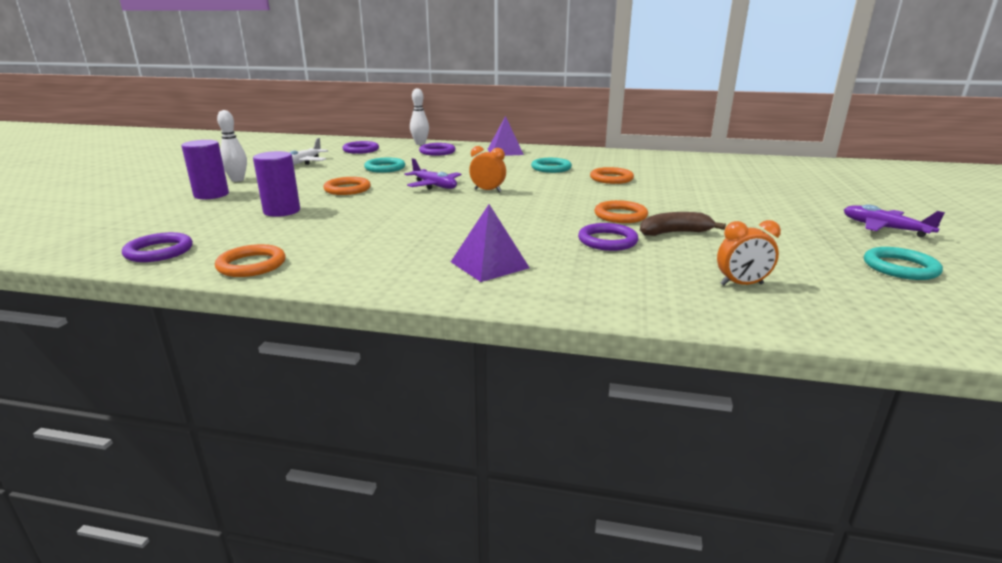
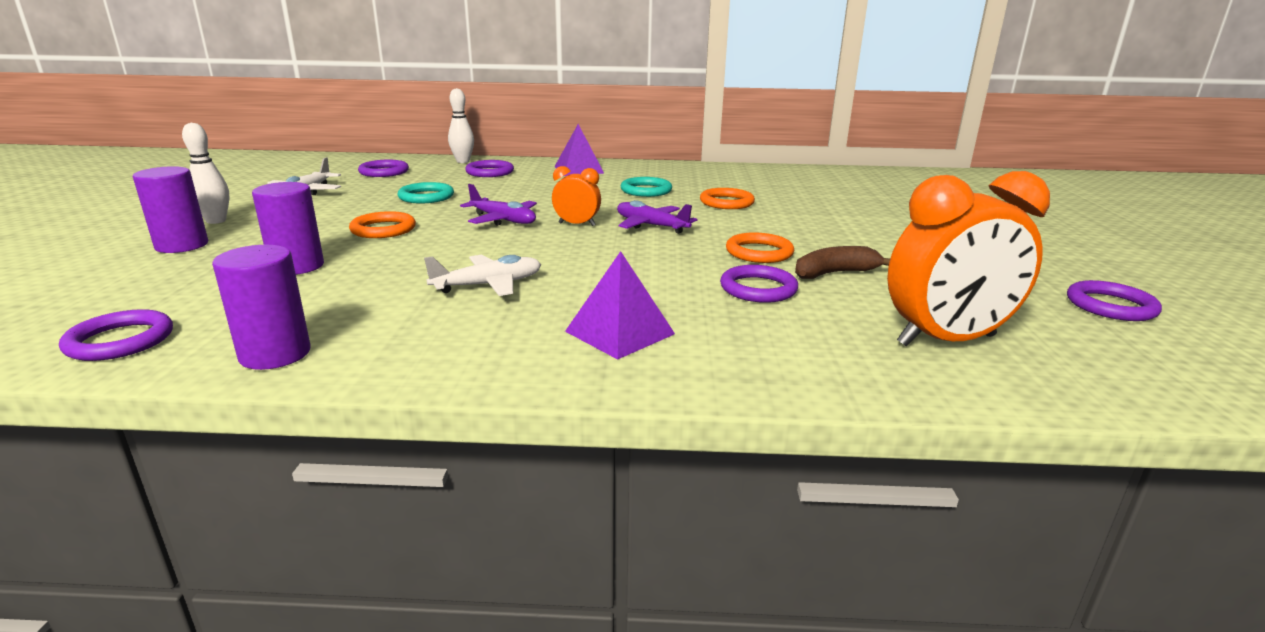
camera: 10 degrees left, 0 degrees up
(251, 265) = (275, 354): orange ring -> purple cylinder
(408, 229) = (488, 285): none -> white plane
(741, 284) = (946, 340): orange clock -> orange clock, size x1.98
(884, 228) = (1067, 255): purple plane -> purple plane (651, 226)
(900, 267) = (1110, 306): turquoise ring -> purple ring

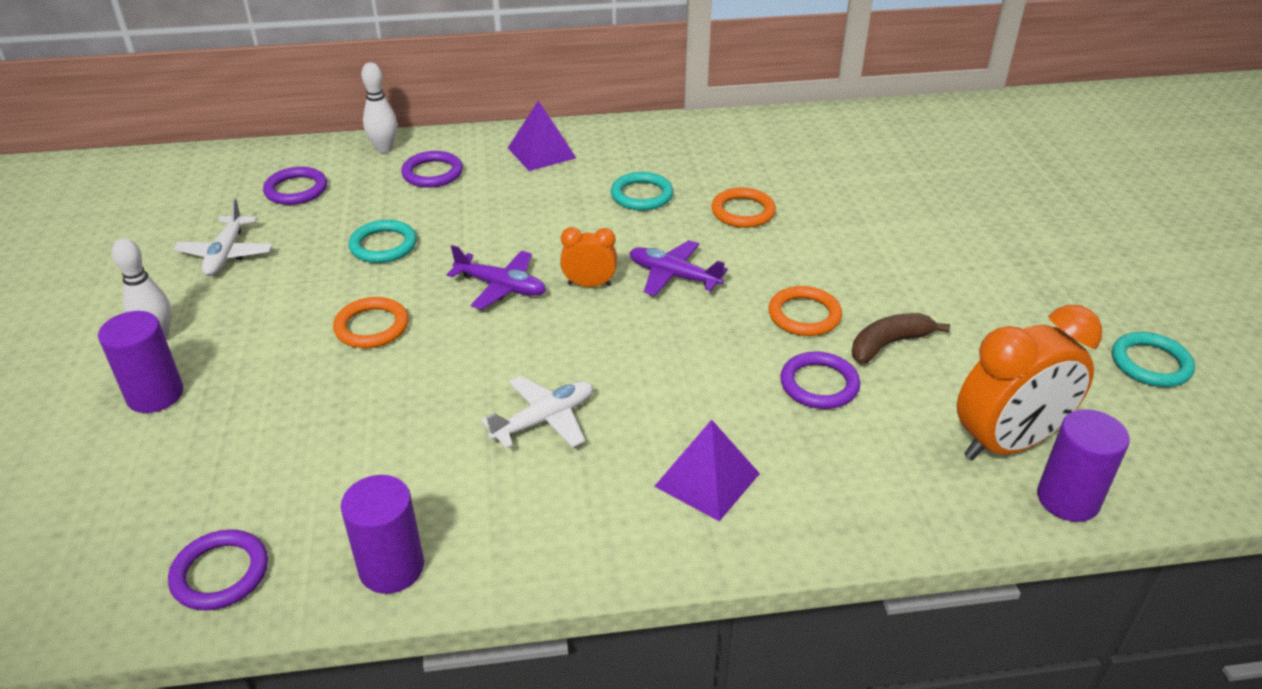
camera: 10 degrees left, 15 degrees up
(297, 266) = (318, 416): purple cylinder -> purple cylinder (1068, 499)
(1110, 306) = (1150, 363): purple ring -> turquoise ring

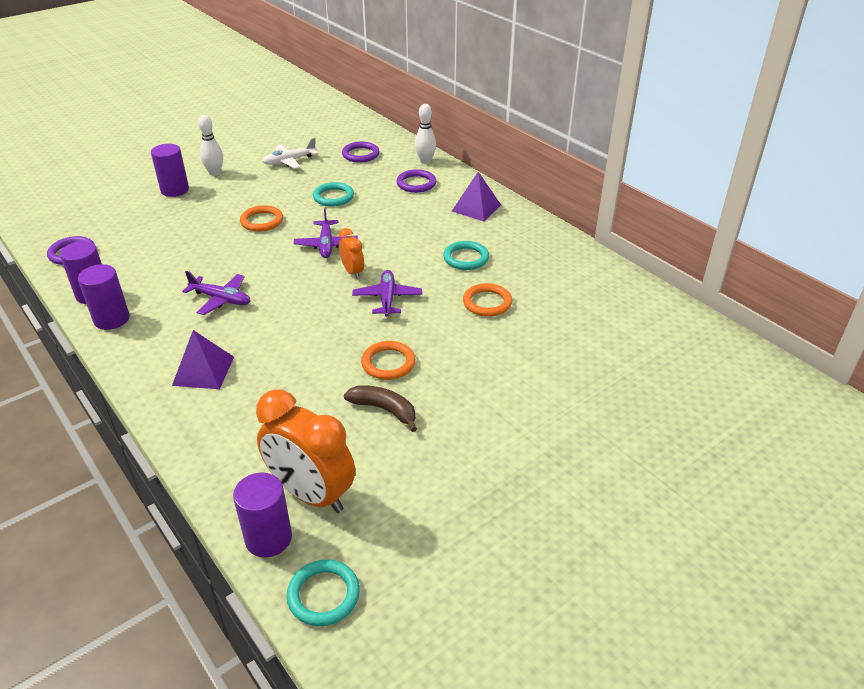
camera: 60 degrees right, 0 degrees up
(490, 557) = (111, 319): none -> purple cylinder
(544, 420) = (221, 299): white plane -> purple plane
(819, 384) = (318, 390): purple ring -> none
(1150, 363) = (467, 563): turquoise ring -> turquoise ring (323, 595)

